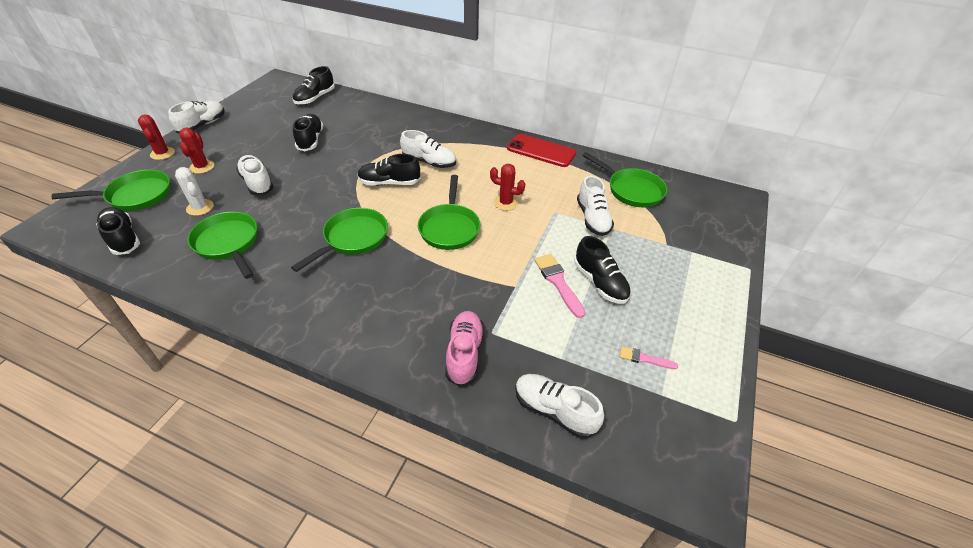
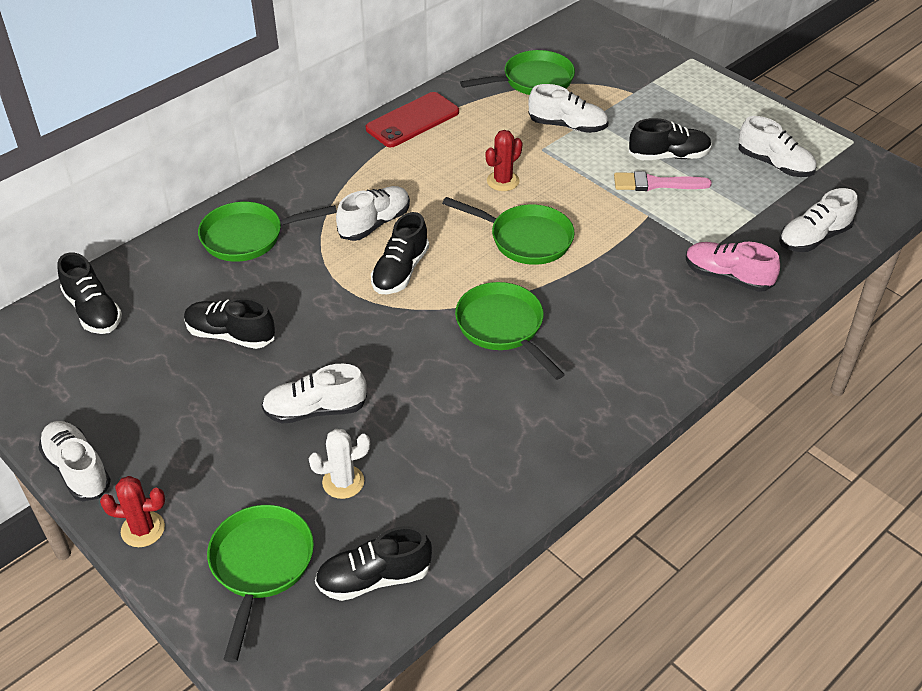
camera: 65 degrees left, 0 degrees up
(202, 167) = (224, 475): red cactus -> none
(228, 243) = (450, 453): green pan -> green pan (248, 237)
(644, 358) = (774, 164): pink brush -> white shoe

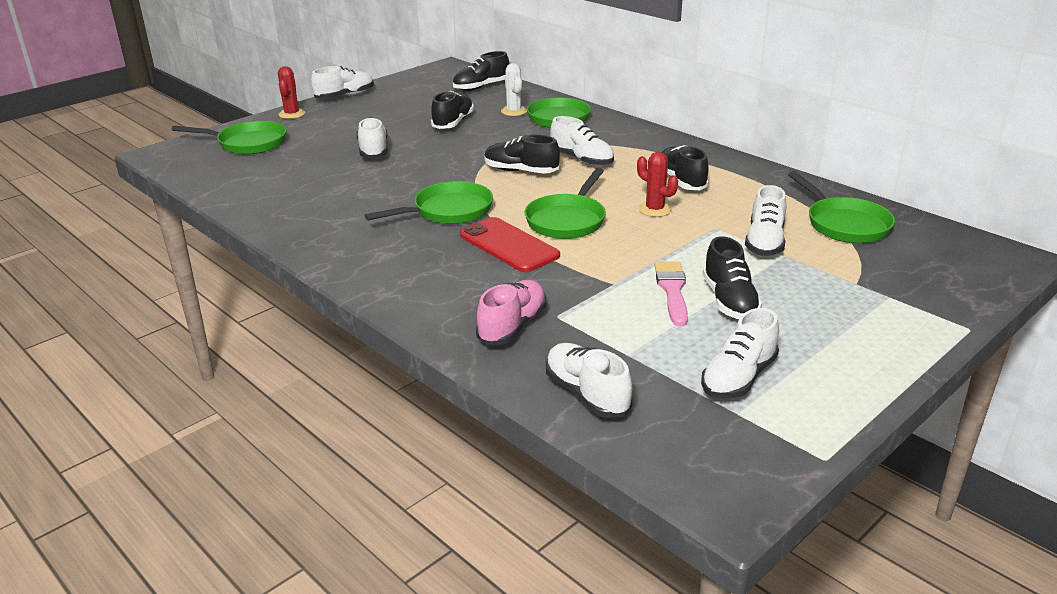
camera: 90 degrees right, 15 degrees down
(343, 482) = (304, 162): white cactus -> white cactus (514, 111)
(374, 578) = (218, 174): black shoe -> black shoe (681, 181)
(412, 120) = (739, 169): red phone -> red phone (509, 245)

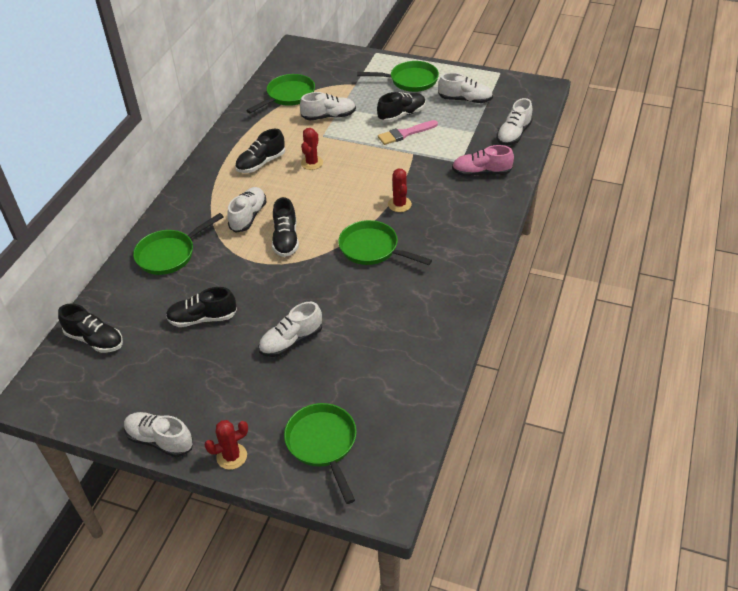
camera: 115 degrees left, 15 degrees up
(509, 245) = (399, 204): red phone -> red cactus
(514, 111) = (157, 290): white cactus -> none
(567, 220) = (350, 192): green pan -> green pan (410, 81)

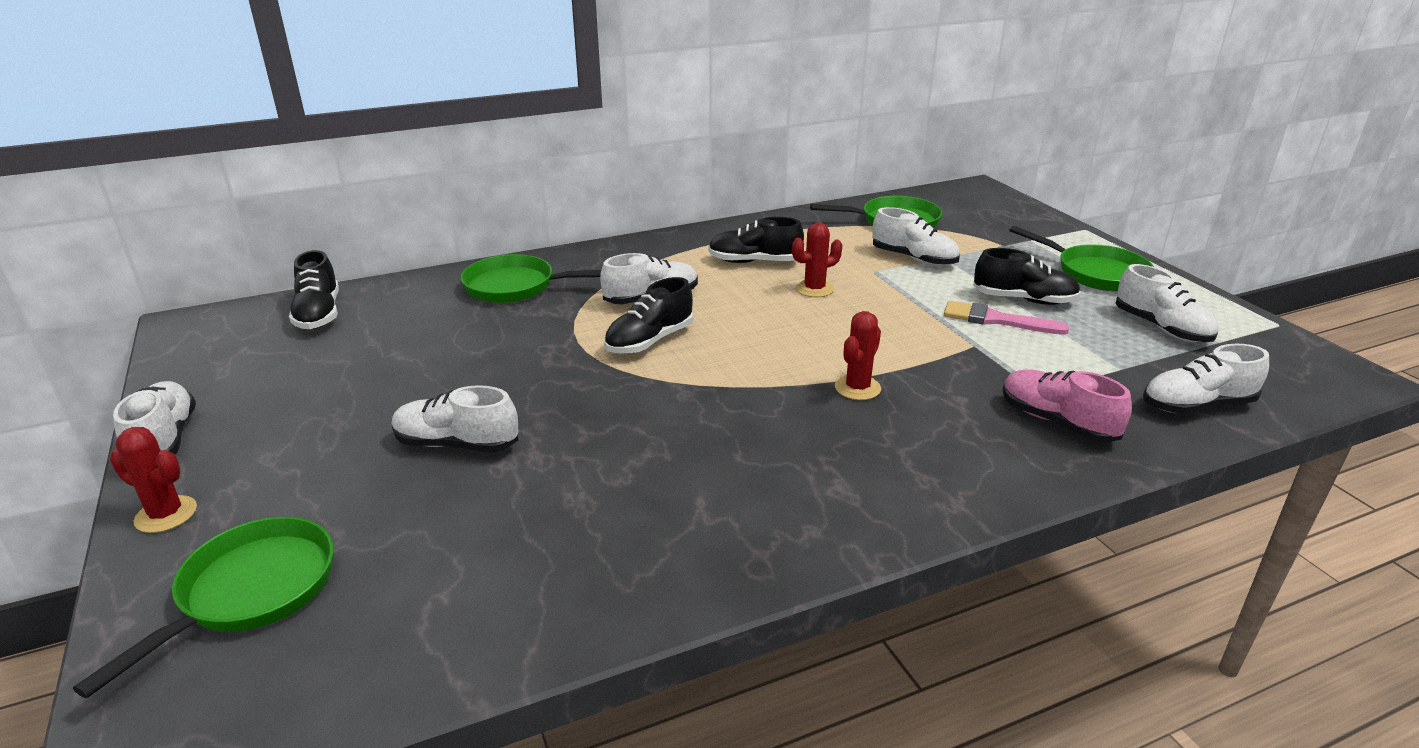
camera: 45 degrees right, 15 degrees down
(202, 318) = (428, 359): black shoe -> none
(372, 249) = (733, 413): green pan -> none

